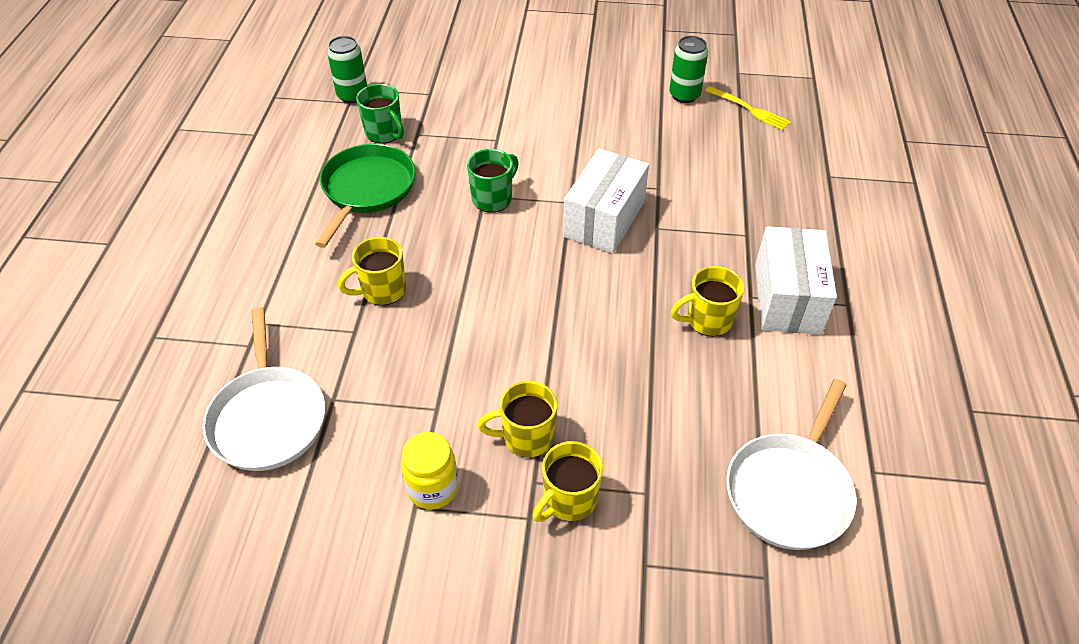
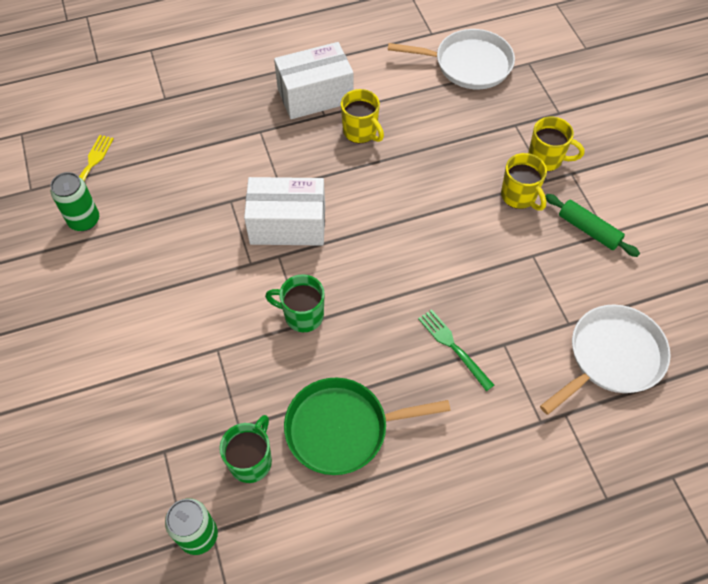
camera: 115 degrees left, 10 degrees up
(382, 290) = (453, 347): yellow mug -> green fork
(433, 488) = (588, 230): yellow jar -> green rolling pin

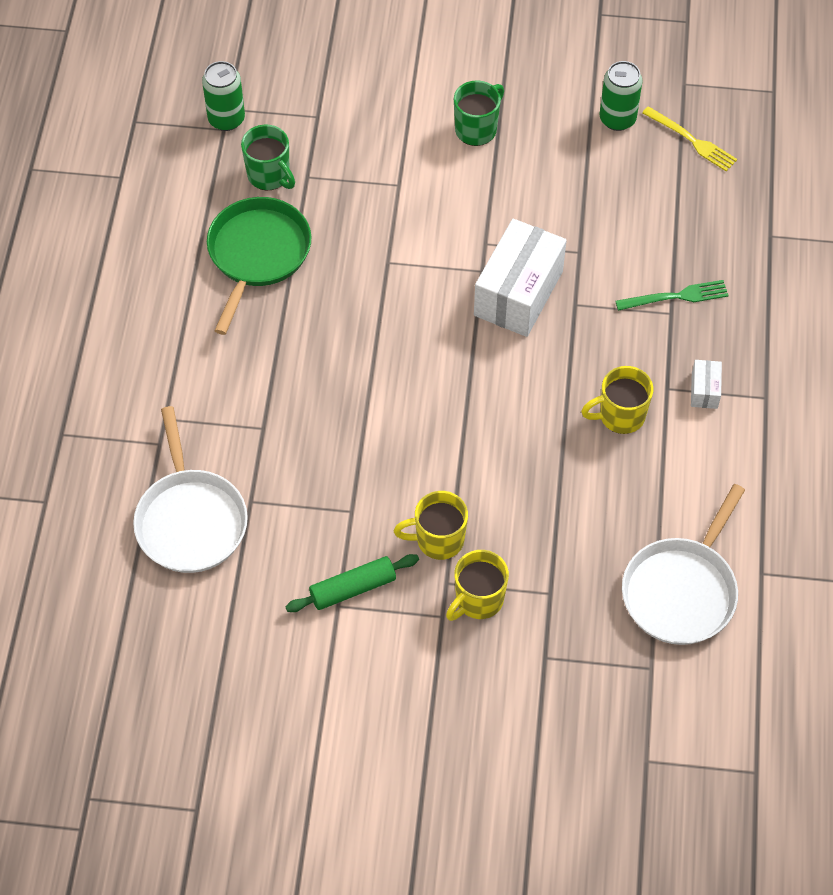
camera: 115 degrees right, 0 degrees up
(302, 315) = (397, 266): green mug -> green mug (477, 129)
(315, 95) = (704, 390): white box -> white box, size x0.44
(453, 347) = (286, 381): green fork -> green fork (676, 296)

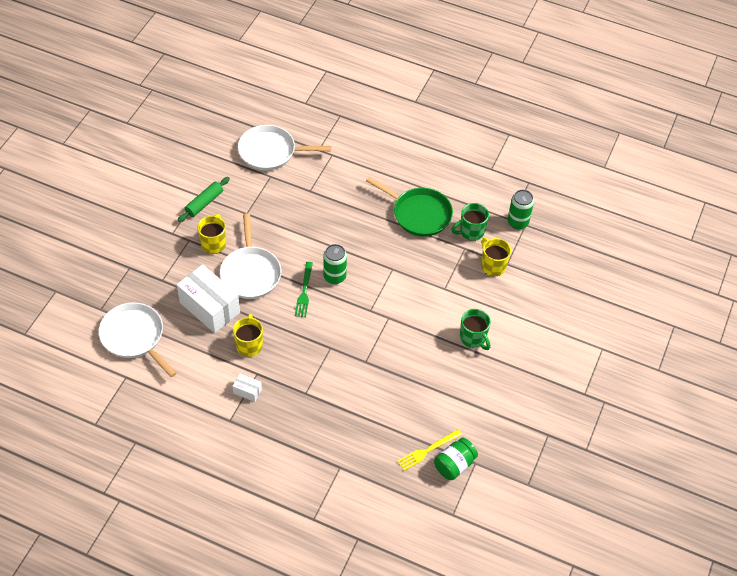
camera: 105 degrees right, 5 degrees down
(353, 588) = (204, 203): green rolling pin -> green rolling pin turned 45 degrees clockwise
(478, 461) = (250, 273): none -> white pan
(478, 600) = (173, 250): yellow mug -> yellow mug (492, 266)
(518, 293) = (348, 323): white box -> white box (209, 308)
(617, 119) = (458, 415): green can -> green can (334, 276)
(676, 296) = (315, 400): green fork -> green fork (304, 292)
(699, 106) = (454, 465): none -> green jar

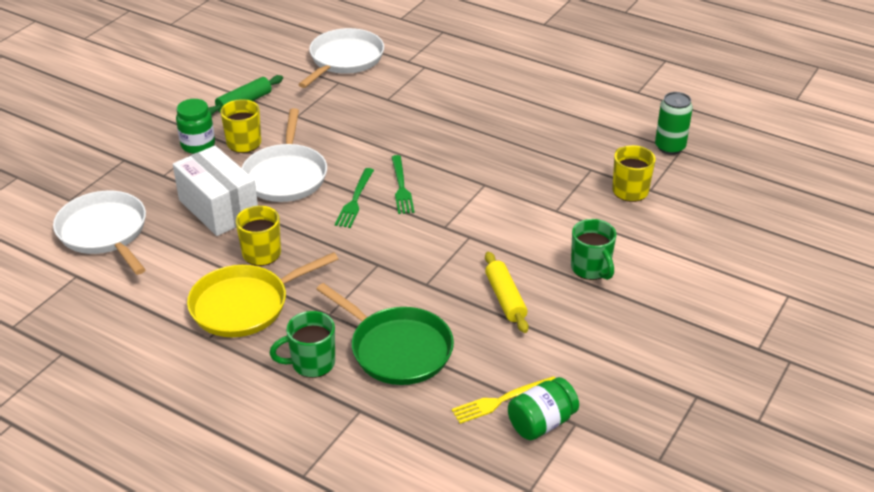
camera: 10 degrees right, 15 degrees down
(180, 249) = (198, 145): none -> green jar
(247, 391) = (244, 305): white box -> yellow pan
(270, 152) = (344, 59): white pan -> white pan turned 105 degrees clockwise
(334, 276) = (401, 187): green can -> green fork
(419, 214) = (531, 130): green pan -> green pan (397, 349)
(420, 369) = (505, 298): none -> yellow rolling pin
(471, 232) = (602, 153): green mug -> green mug (311, 363)

